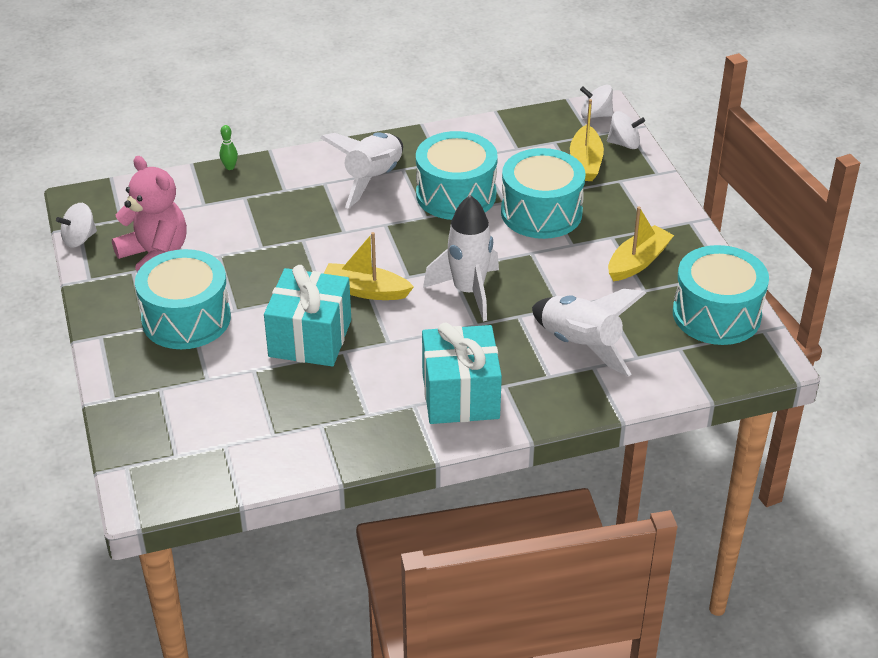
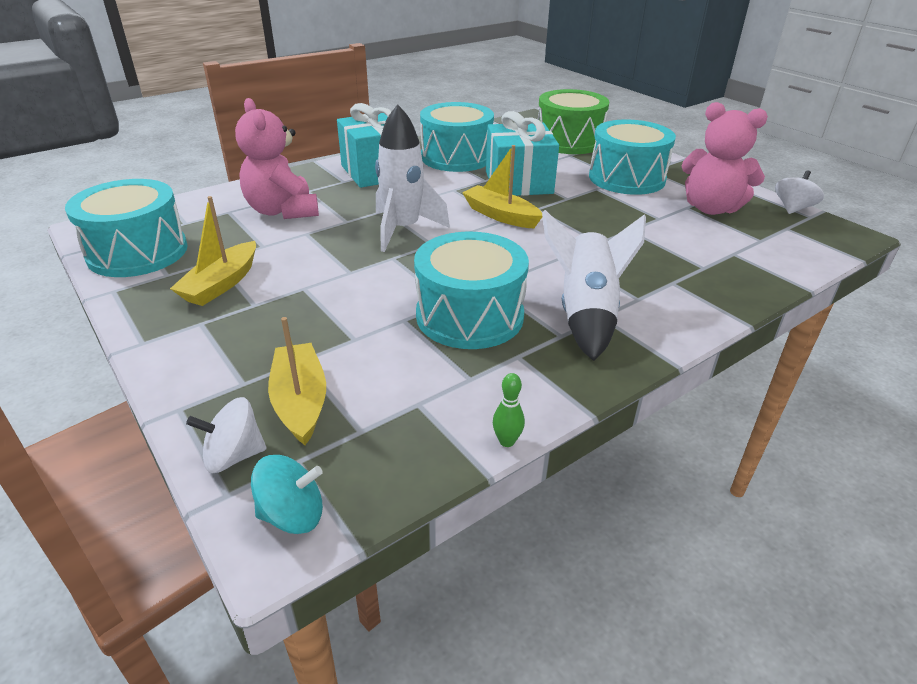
camera: 160 degrees right, 5 degrees down
(179, 410) = (569, 141): none -> green drum
(230, 167) = (763, 294): green bowling pin -> green bowling pin (507, 441)
(365, 290) = (500, 215): yellow boat -> yellow boat turned 135 degrees counterclockwise
(541, 212) = (350, 315): turquoise drum -> turquoise drum (456, 157)
(580, 345) = (282, 211): white rocket -> pink teddy bear
(595, 115) = (292, 515): white spinning top -> turquoise spinning top

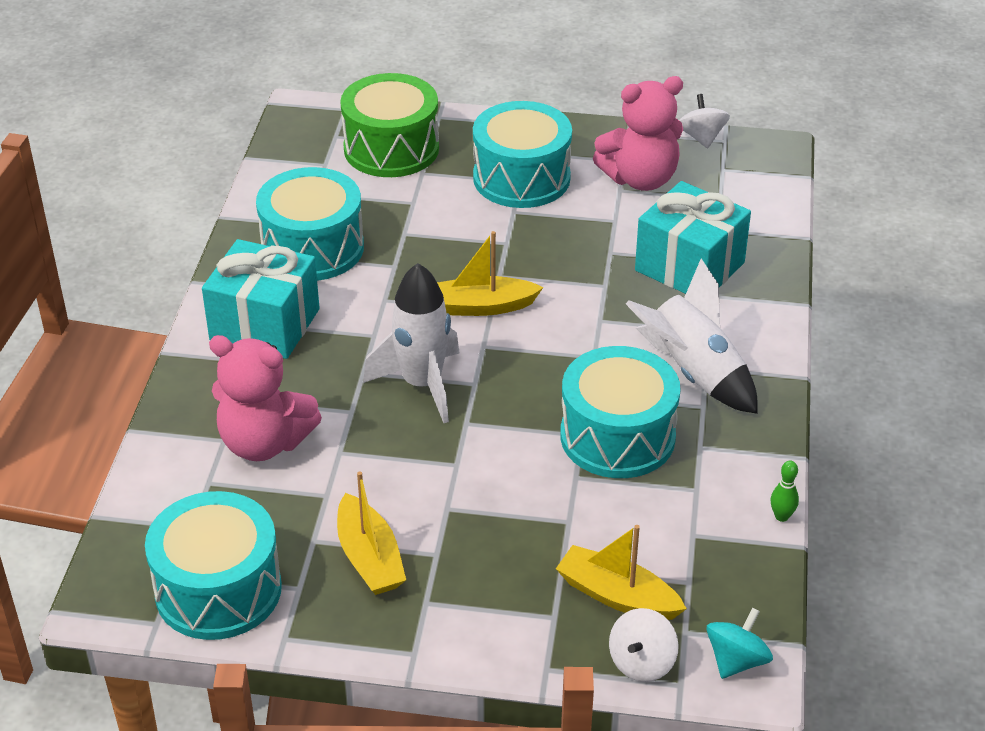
camera: 45 degrees left, 5 degrees up
(518, 182) = (431, 248): turquoise gift -> turquoise gift (689, 267)

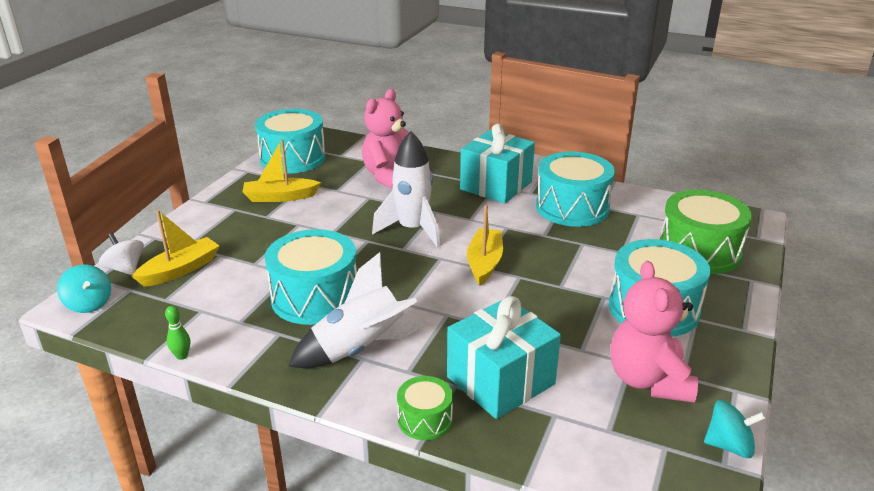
camera: 105 degrees right, 10 degrees down
(701, 137) = (729, 445): white spinning top -> turquoise spinning top
(770, 306) = (425, 419): none -> green drum

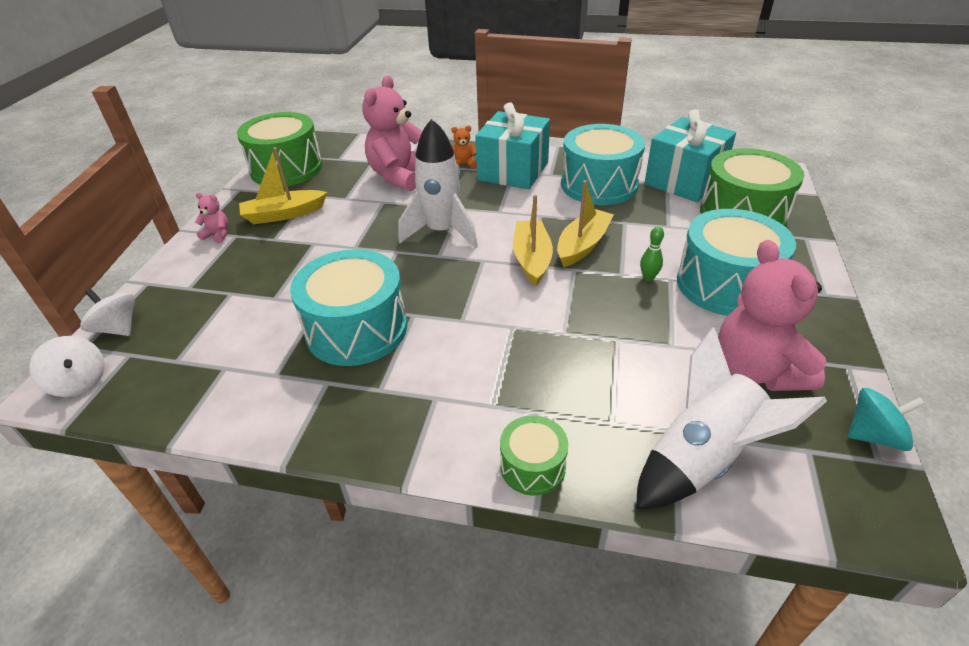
camera: 10 degrees left, 10 degrees up
(89, 304) = (79, 382): turquoise spinning top -> white spinning top
(180, 270) = (187, 319): yellow boat -> yellow boat (583, 245)
(182, 356) = (213, 433): green bowling pin -> green bowling pin (648, 277)
(220, 207) = (217, 235): none -> pink teddy bear
(293, 158) = (286, 169): turquoise drum -> green drum
(360, 349) = (428, 387): white rocket -> white rocket (702, 458)
(452, 174) = (463, 164): none -> orange teddy bear
(500, 380) = (600, 399): turquoise gift -> turquoise gift (684, 181)

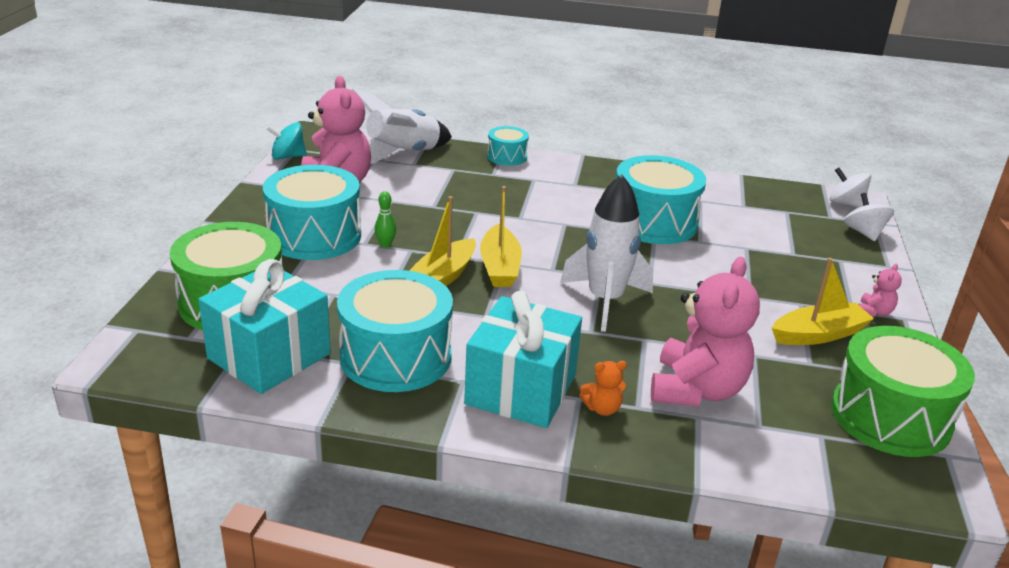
camera: 175 degrees right, 10 degrees down
(118, 328) = (864, 233): white spinning top -> white spinning top turned 135 degrees counterclockwise
(217, 235) = (874, 312): pink teddy bear -> pink teddy bear turned 75 degrees counterclockwise
(533, 466) = (507, 156): green drum -> turquoise drum

